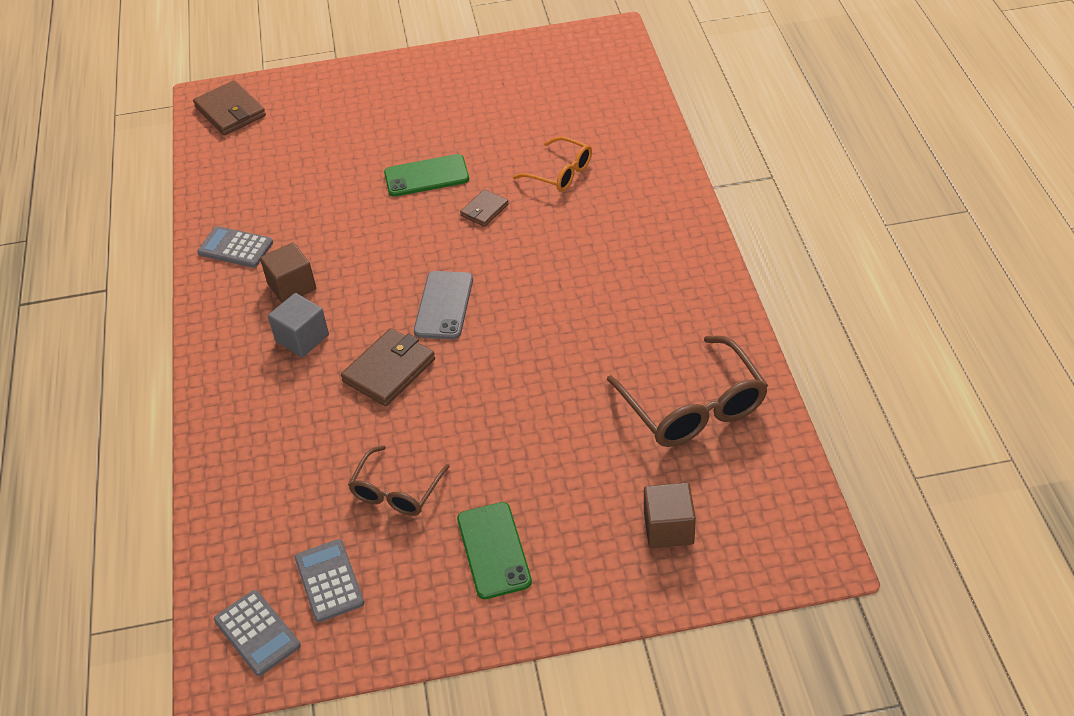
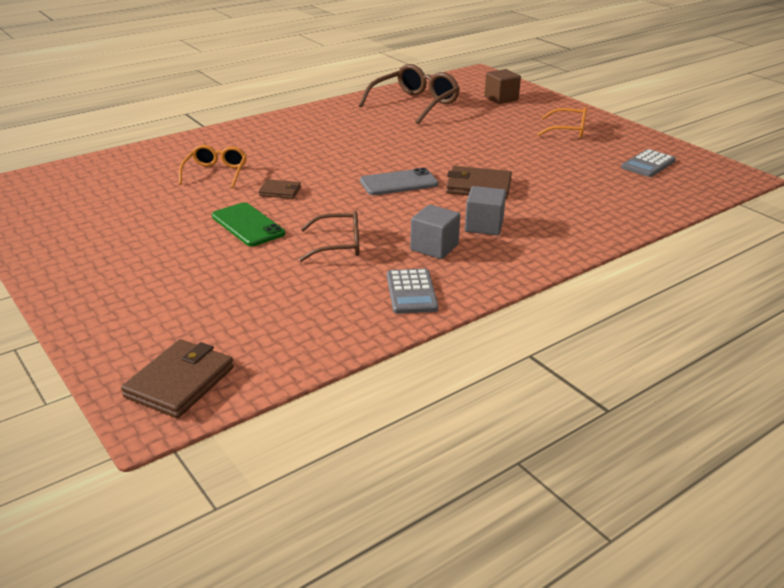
camera: 120 degrees left, 15 degrees down
(257, 633) = (707, 174): grey calculator -> none
(292, 286) = (434, 247): brown cube -> grey cube
(396, 491) = (567, 161): brown glasses -> brown glasses (338, 245)
(493, 550) = (568, 130): green phone -> orange glasses

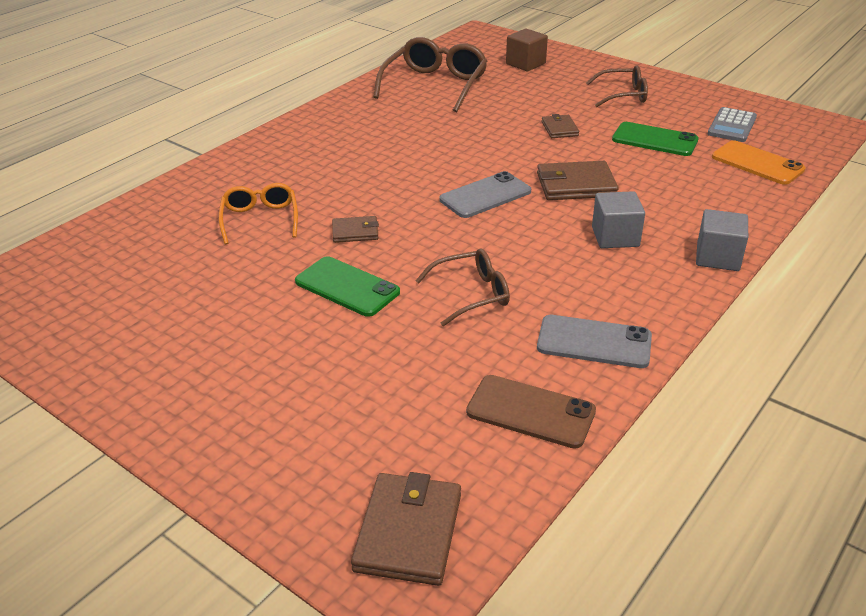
camera: 15 degrees left, 5 degrees up
(326, 327) = (530, 412): none -> brown phone
(411, 292) = (594, 342): grey calculator -> grey phone
(434, 247) = (580, 276): grey cube -> grey cube (717, 257)
(495, 146) = (559, 129): none -> brown wallet
(568, 130) = (623, 95): orange glasses -> brown glasses
(571, 165) = (654, 140): none -> green phone
(649, 194) = (757, 163): none -> orange phone

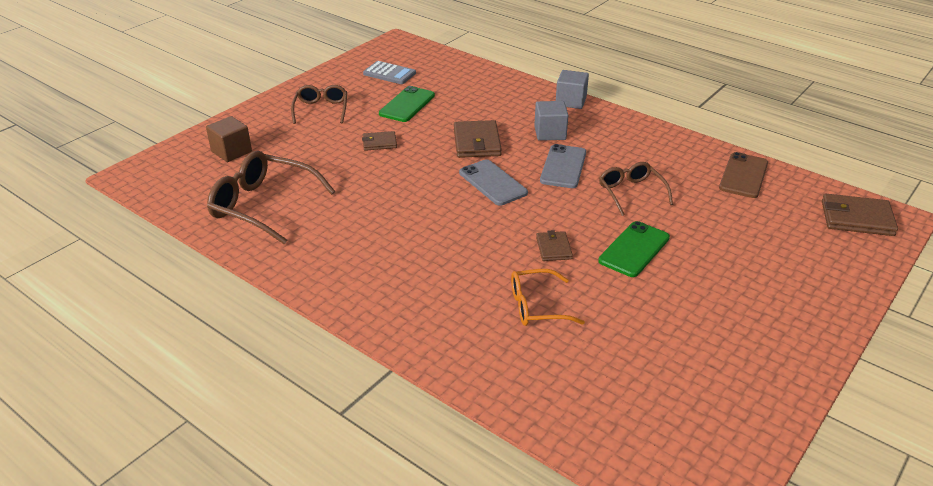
camera: 90 degrees left, 0 degrees up
(594, 342) = (671, 150): grey phone -> grey phone (563, 167)
(757, 163) = (449, 73): orange phone -> none

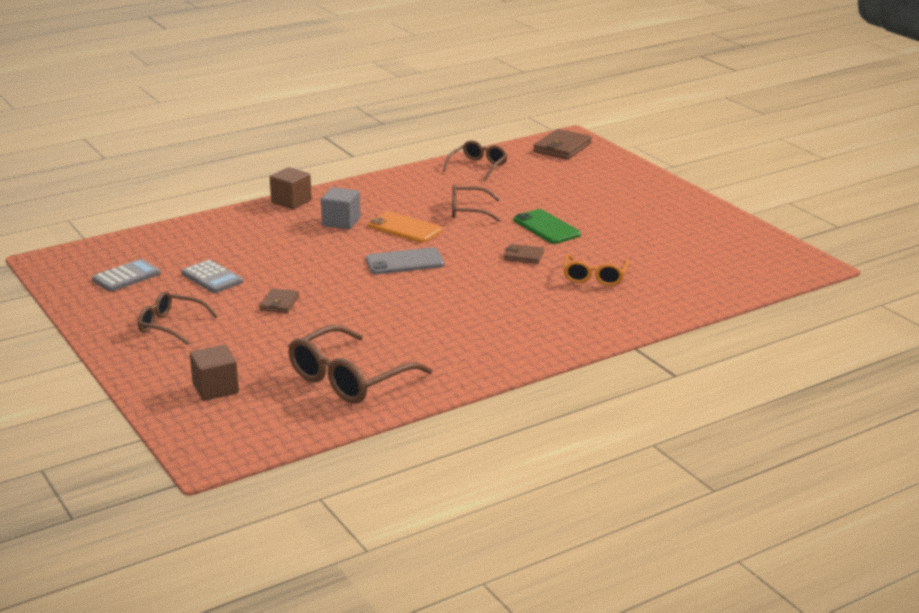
camera: 70 degrees left, 10 degrees down
(407, 104) = (212, 278): green phone -> grey calculator
(477, 142) = (326, 256): brown wallet -> none
(563, 167) = (404, 228): grey phone -> orange phone
(571, 101) = (291, 201): grey cube -> brown cube
(743, 175) = (478, 166): brown phone -> brown glasses

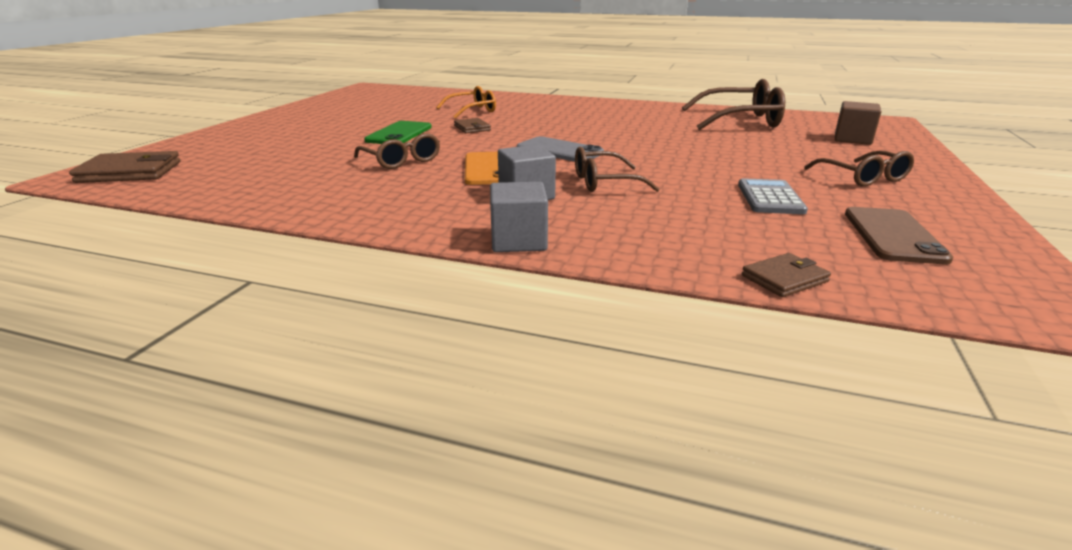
camera: 130 degrees left, 0 degrees up
(126, 276) = (893, 235): grey calculator -> brown phone
(279, 303) = (726, 161): brown wallet -> brown wallet (784, 278)
(291, 201) = (518, 241): brown cube -> grey cube
(478, 166) = (244, 188): brown glasses -> brown glasses (604, 182)

